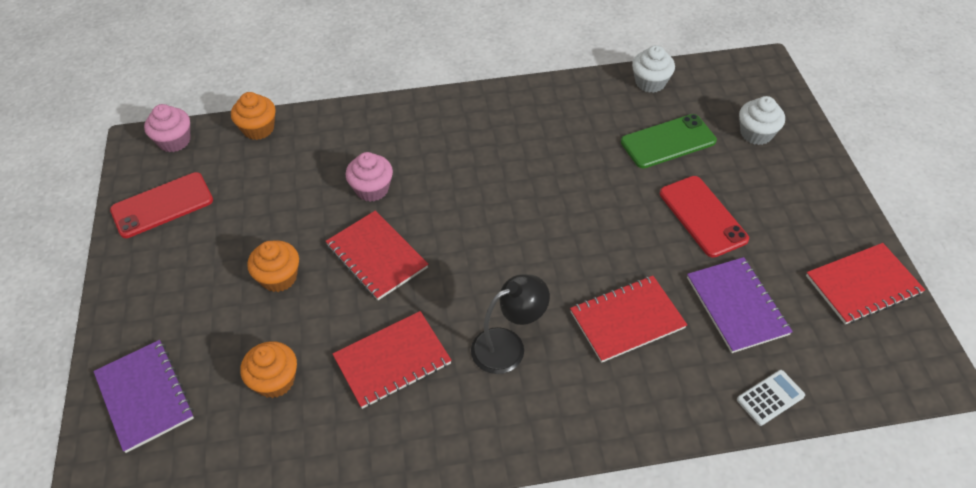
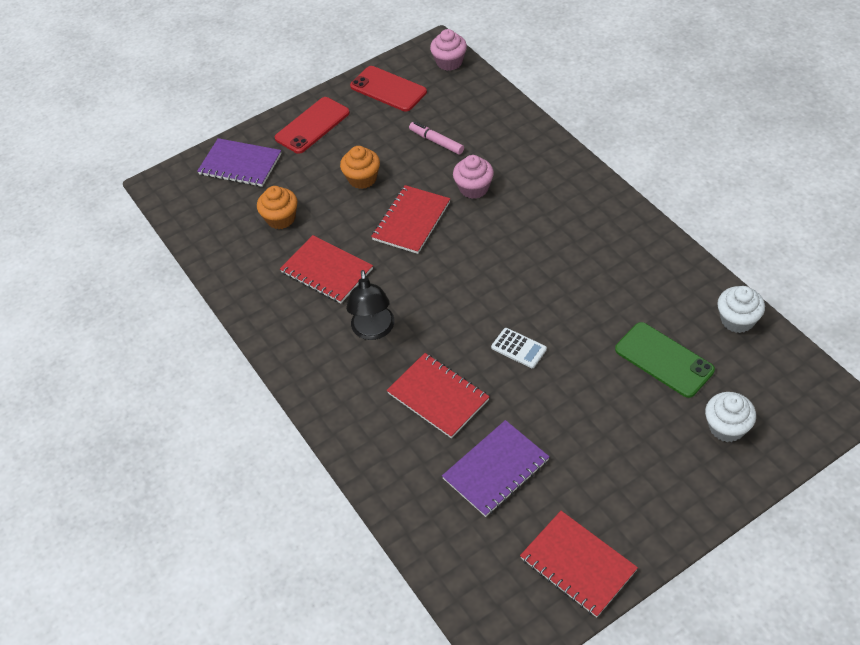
camera: 70 degrees right, 0 degrees up
(145, 396) = (240, 164): purple notebook -> purple notebook turned 75 degrees clockwise
(258, 129) = (491, 97): orange cupcake -> none
(281, 194) = (436, 142): none -> pink marker
(508, 345) = (373, 330): black lamp -> black lamp turned 45 degrees clockwise
(702, 216) = (585, 415): red phone -> red phone (312, 125)
(770, 398) = (413, 518): white calculator -> white calculator (519, 348)

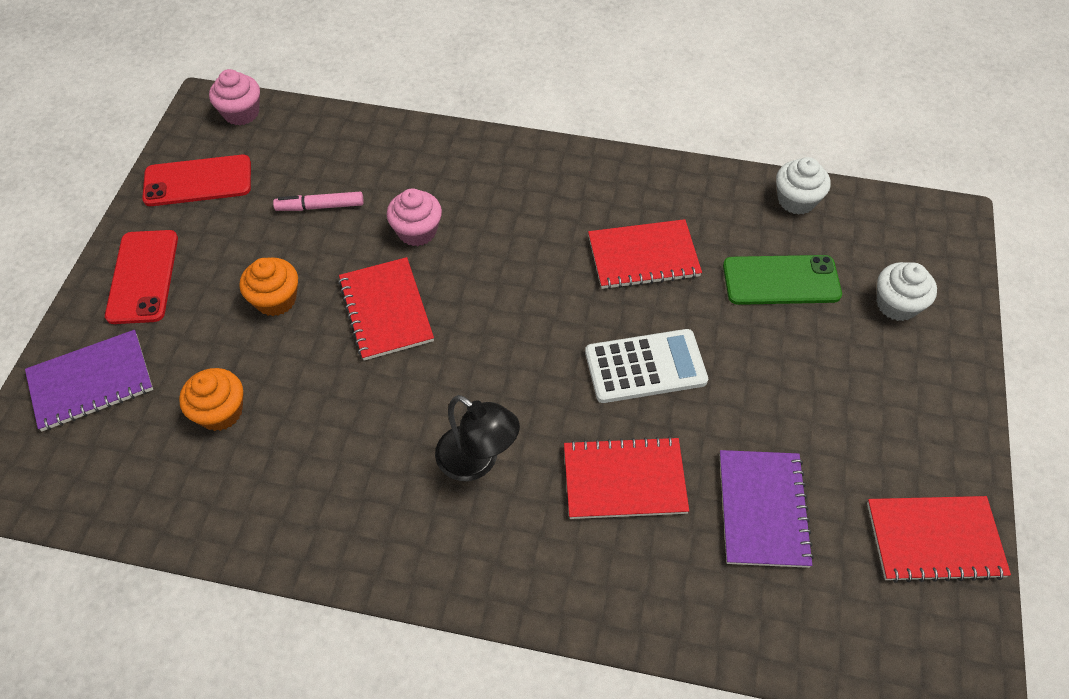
camera: 50 degrees left, 5 degrees up
(326, 271) = (347, 433): red notebook -> red notebook (643, 256)
(519, 348) = (645, 366): white calculator -> white calculator, size x1.74

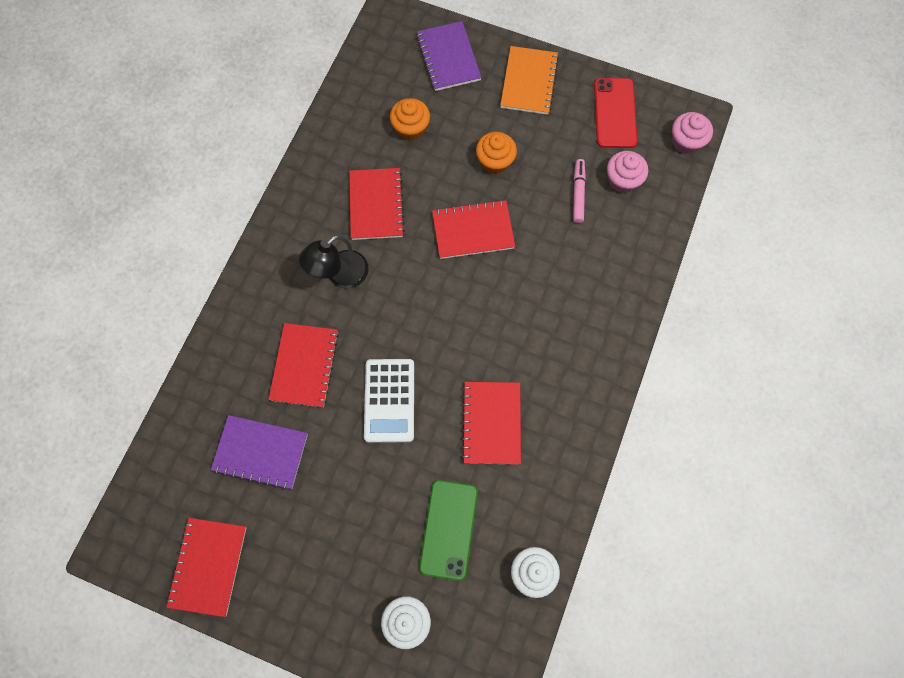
camera: 100 degrees right, 15 degrees up
(143, 277) = (529, 82): red phone -> orange notebook
(356, 435) = (376, 205): none -> red notebook
(417, 231) = (543, 258): pink cupcake -> pink cupcake (622, 180)

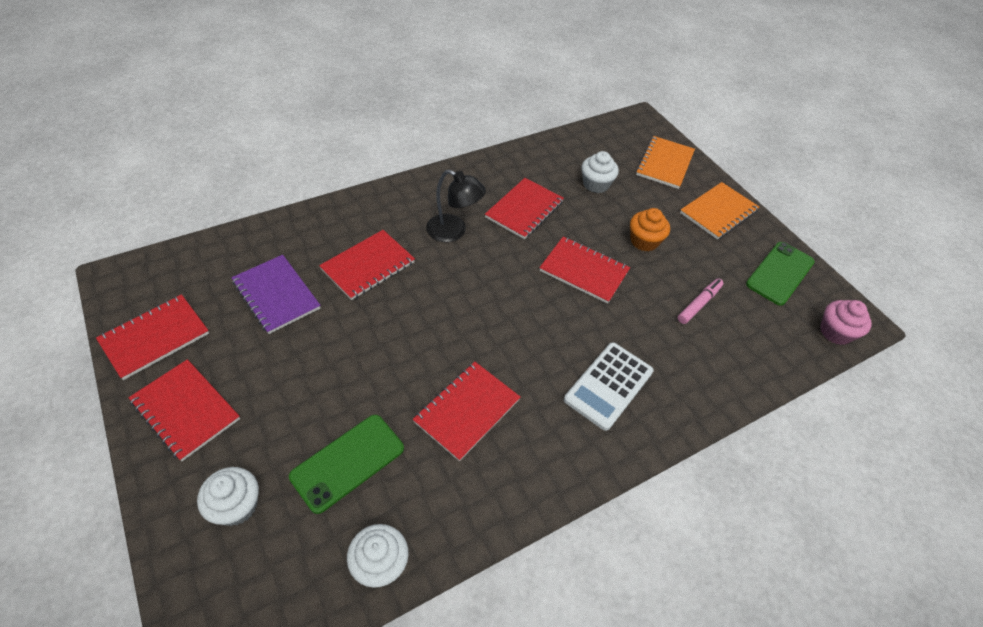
camera: 35 degrees right, 20 degrees down
(298, 594) = (185, 410): none -> red notebook
(340, 275) = (454, 231): black lamp -> black lamp turned 150 degrees counterclockwise
(389, 400) = (403, 332): white calculator -> white calculator (608, 386)
(411, 128) = (596, 184): orange cupcake -> white cupcake
(448, 58) = (664, 164): purple notebook -> orange notebook
(615, 113) = (780, 273): red phone -> green phone
(622, 180) = (749, 321): pink cupcake -> none

